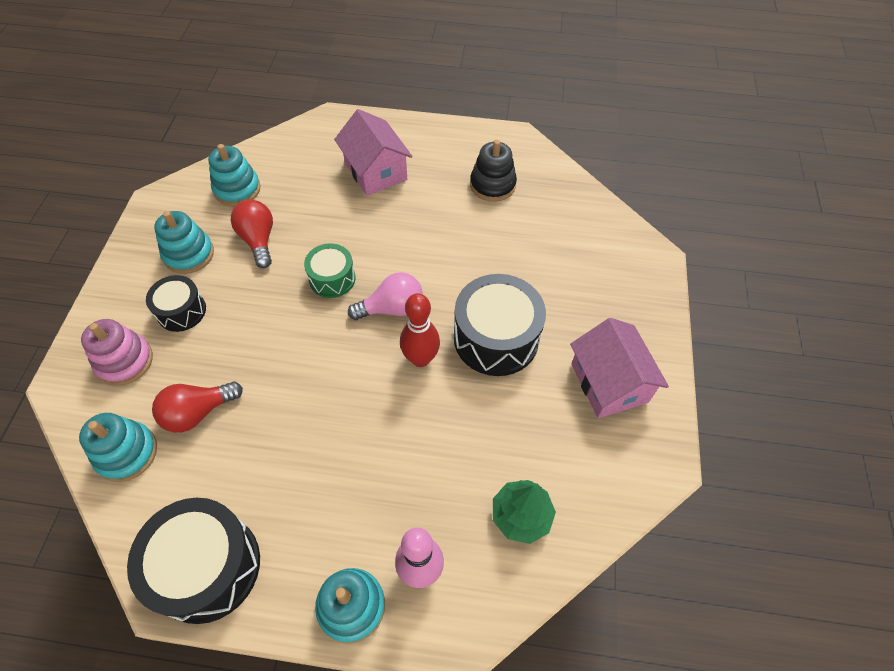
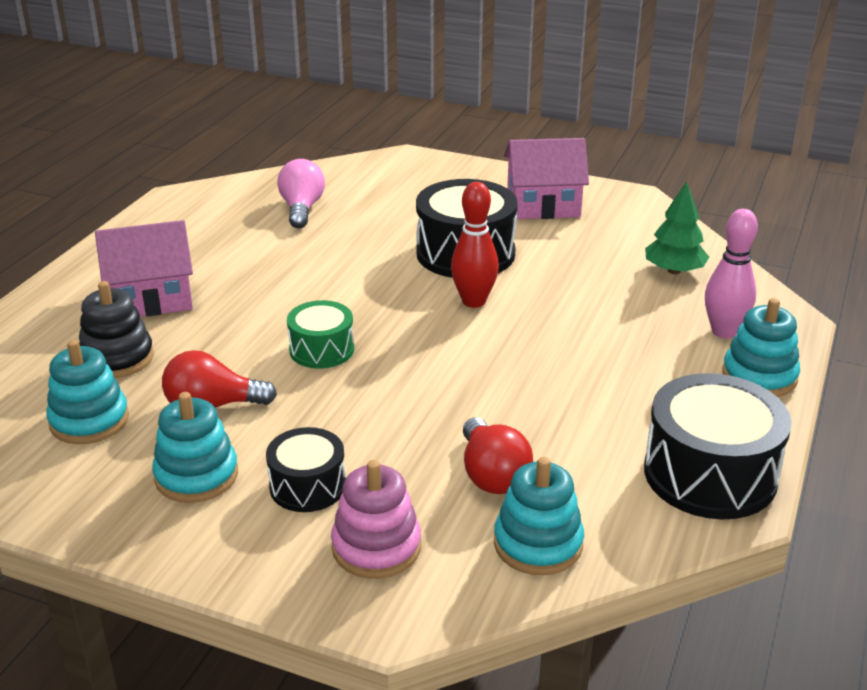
camera: 75 degrees left, 25 degrees down
(392, 308) = (393, 311): pink light bulb -> pink light bulb (302, 209)
(492, 185) = (241, 223): black stacking toy -> black stacking toy (117, 358)

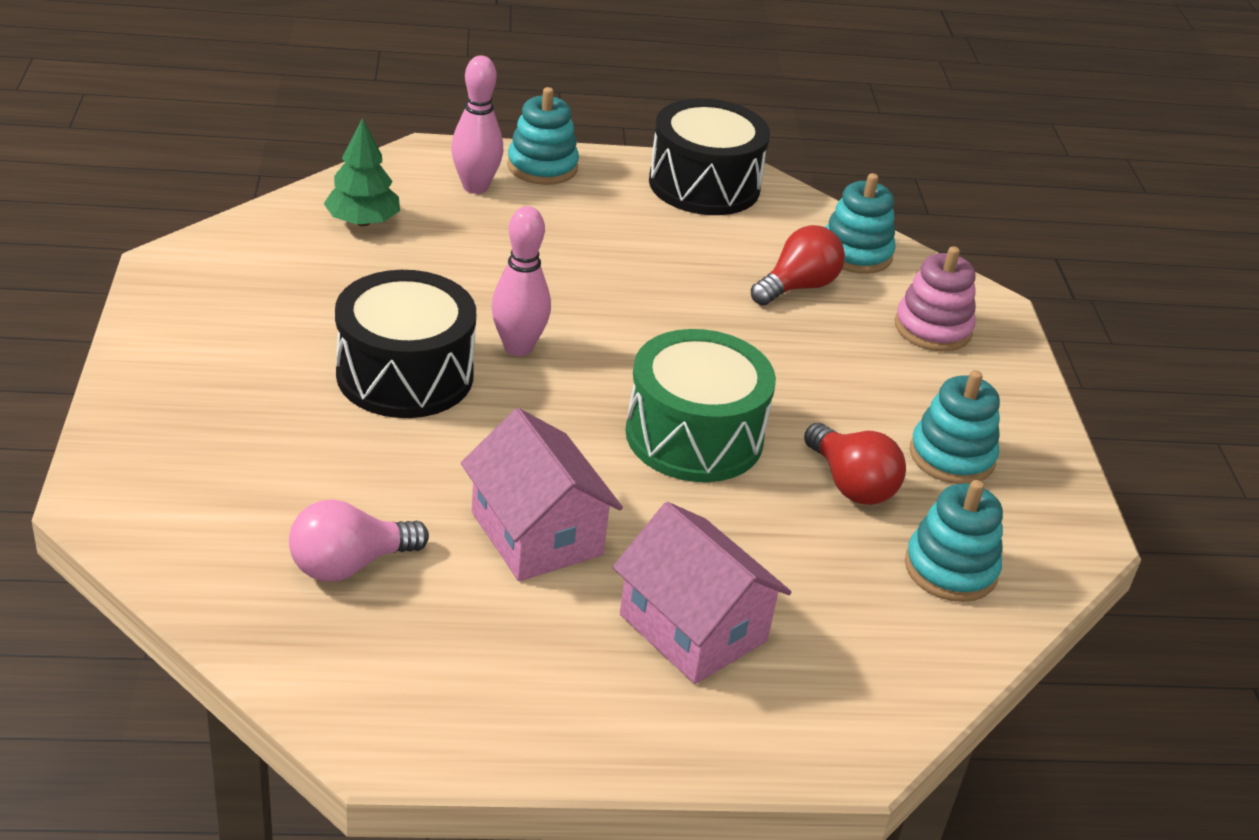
camera: 120 degrees left, 5 degrees up
(117, 358) = (836, 599): black stacking toy -> none
(307, 486) = (902, 384): black drum -> none
(322, 349) = (694, 436): green drum -> green drum, size x1.74
(473, 301) = (518, 347): red bowling pin -> pink bowling pin
(543, 205) = (229, 333): pink house -> pink house (536, 533)

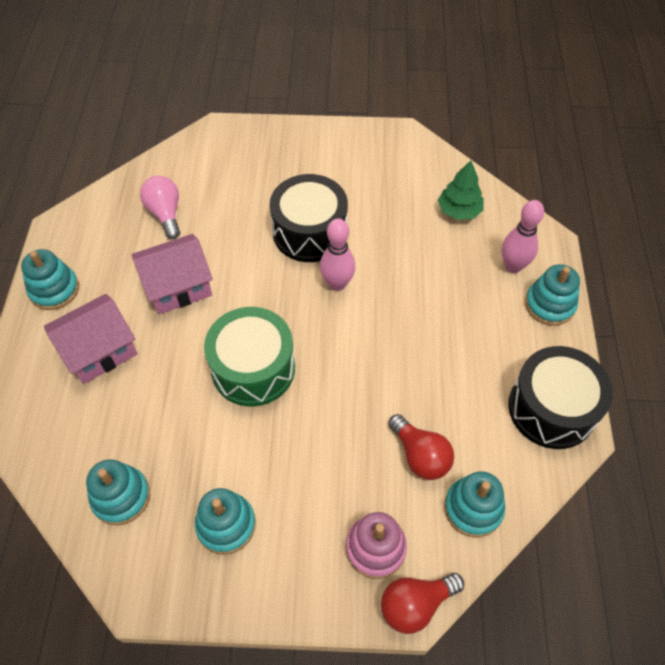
camera: 100 degrees right, 20 degrees up
(558, 718) = (54, 290): none -> turquoise stacking toy
(851, 484) = (203, 452): red light bulb -> red light bulb (415, 604)

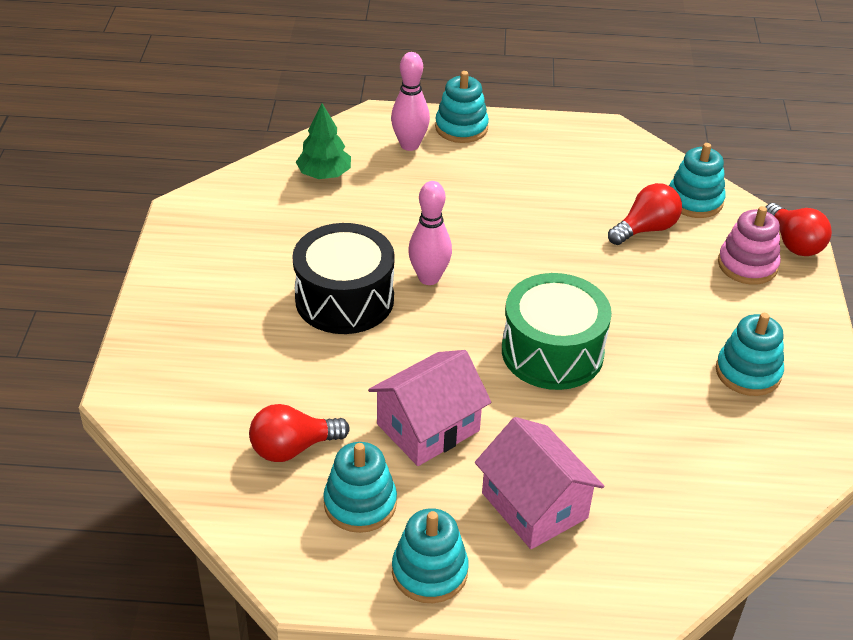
camera: 90 degrees left, 15 degrees down
(121, 497) = (734, 465): turquoise stacking toy -> turquoise stacking toy (360, 503)
(165, 214) = (293, 448): pink light bulb -> red light bulb
(178, 286) = (428, 427): pink house -> pink house turned 75 degrees clockwise
(551, 408) = (583, 142): black drum -> none

